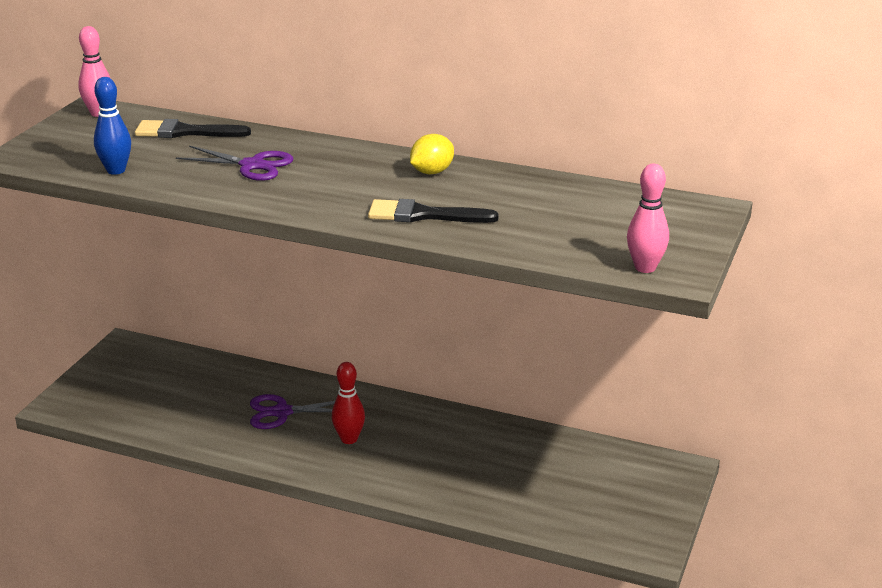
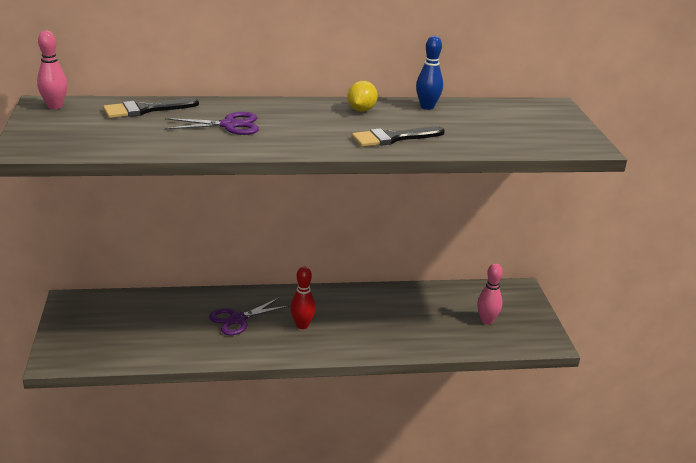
camera: 30 degrees left, 0 degrees up
(116, 170) = (125, 145): blue bowling pin -> blue bowling pin (427, 107)
(645, 268) = (568, 146): pink bowling pin -> pink bowling pin (487, 320)

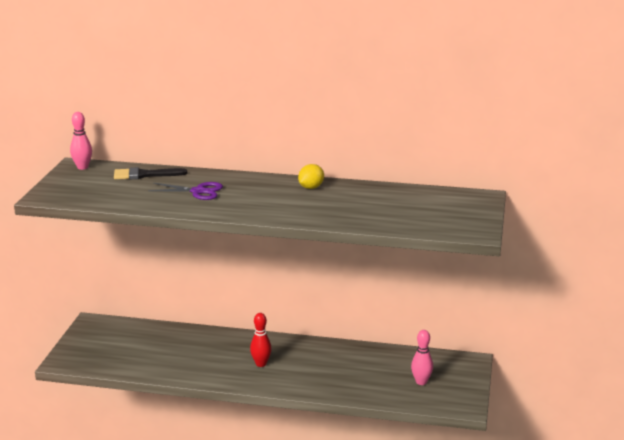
camera: 20 degrees right, 5 degrees down
(238, 319) = (212, 352): purple scissors -> none
(393, 138) = (317, 212): black brush -> none
(427, 107) = (368, 189): blue bowling pin -> none

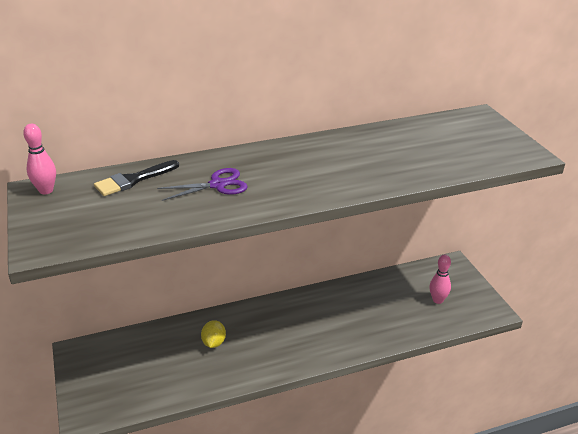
camera: 30 degrees left, 10 degrees up
(261, 364) = (289, 335): red bowling pin -> none
(311, 187) = (324, 147): yellow lemon -> yellow lemon (214, 342)

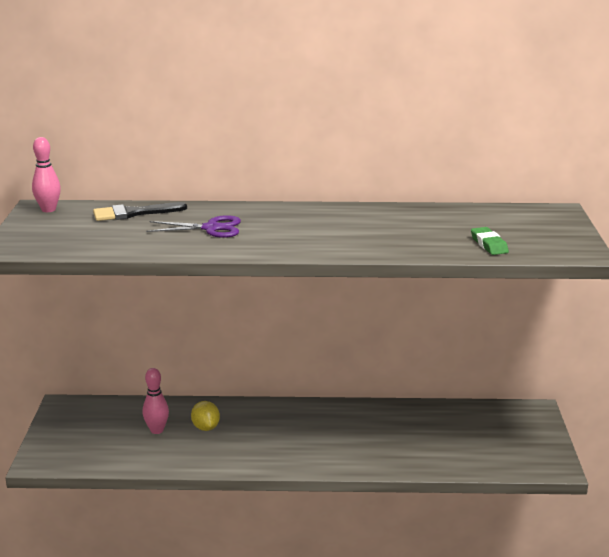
camera: 20 degrees right, 10 degrees down
(214, 342) = (205, 427): yellow lemon -> yellow lemon turned 45 degrees counterclockwise
(437, 300) = (491, 441): pink bowling pin -> pink bowling pin (157, 430)
(457, 160) = (489, 244): none -> green eraser

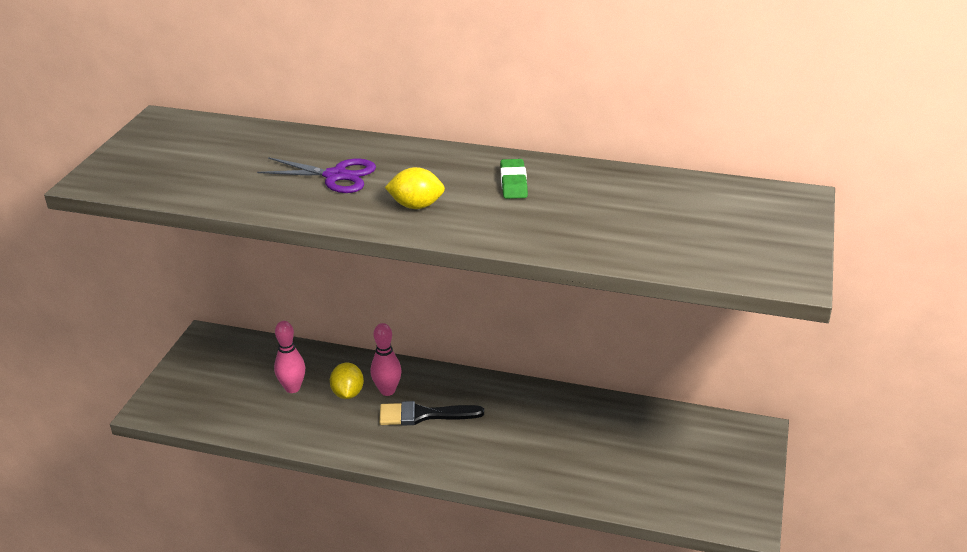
camera: 15 degrees right, 10 degrees up
(48, 210) = (169, 125): pink bowling pin -> pink bowling pin (387, 391)
(133, 213) = (260, 141): black brush -> black brush (423, 415)
(287, 240) = (416, 206): none -> yellow lemon
(489, 244) = (669, 246): green eraser -> green eraser (513, 183)

